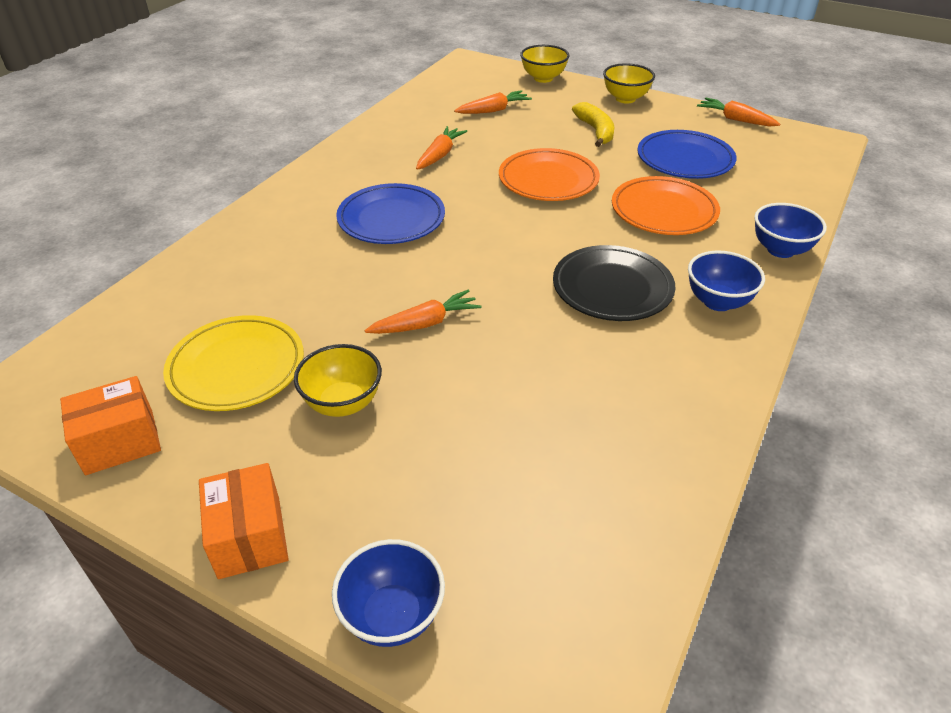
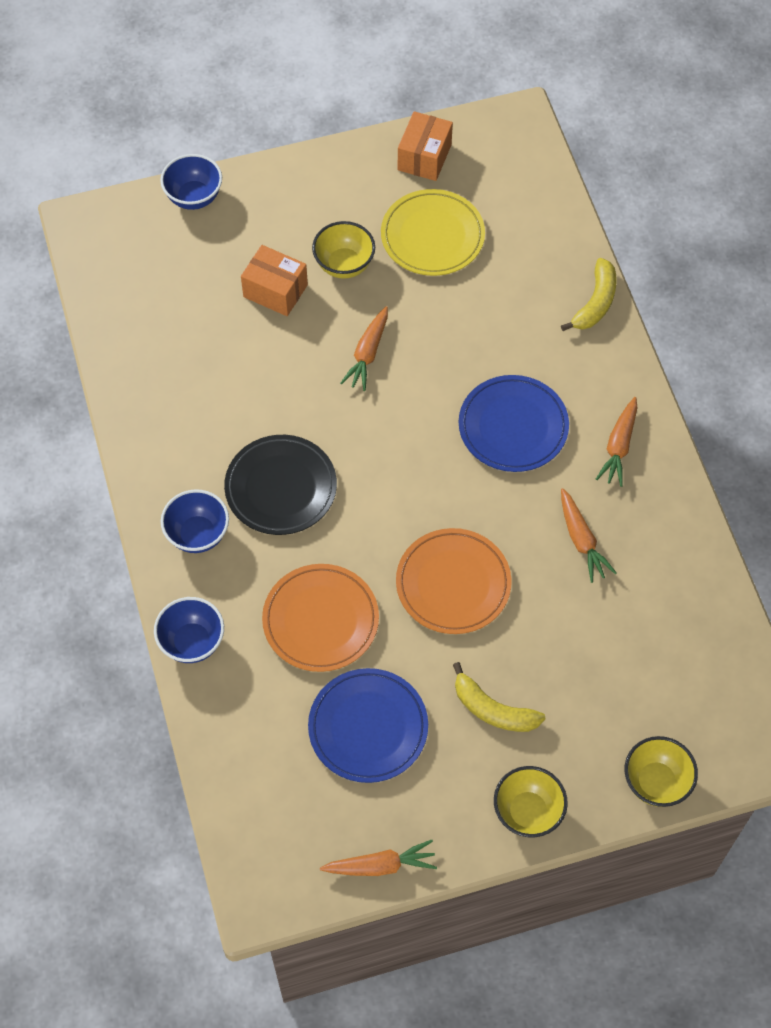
camera: 135 degrees right, 20 degrees up
(218, 241) = (595, 303): none -> yellow banana
(249, 536) = (297, 174): orange box -> orange box (275, 291)
(493, 110) = (626, 662): orange carrot -> orange carrot (618, 447)

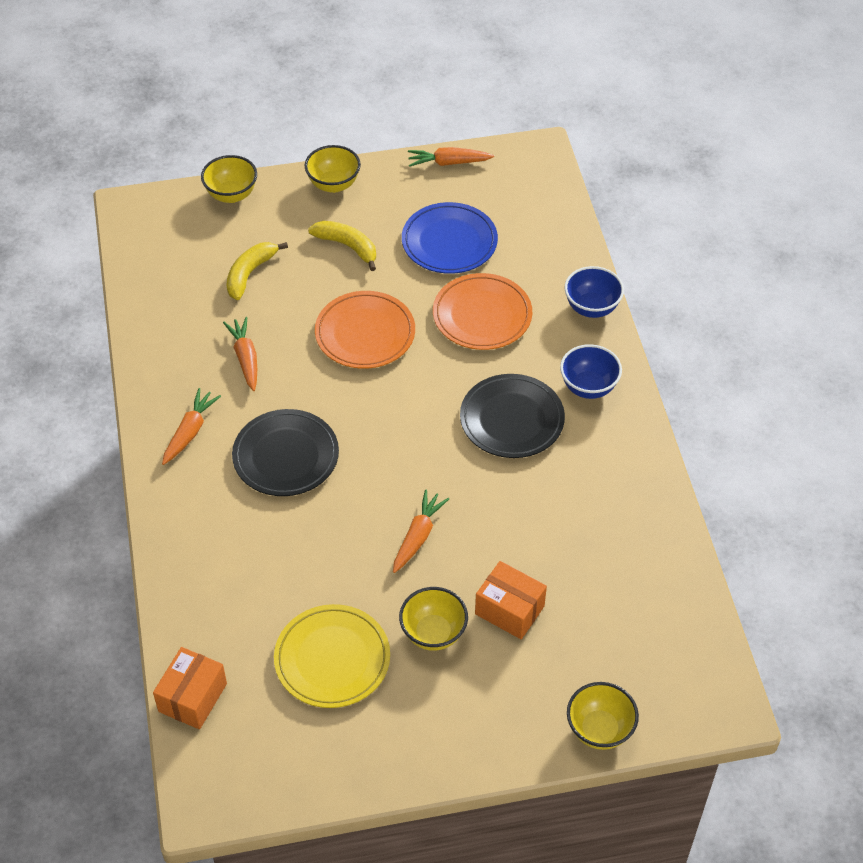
camera: 175 degrees left, 10 degrees down
(194, 197) = (599, 730): blue bowl -> yellow bowl
(424, 157) = (326, 760): orange box -> orange box (192, 697)
(513, 426) = (286, 456): blue plate -> black plate
(595, 303) = (173, 570): yellow banana -> yellow banana (250, 273)

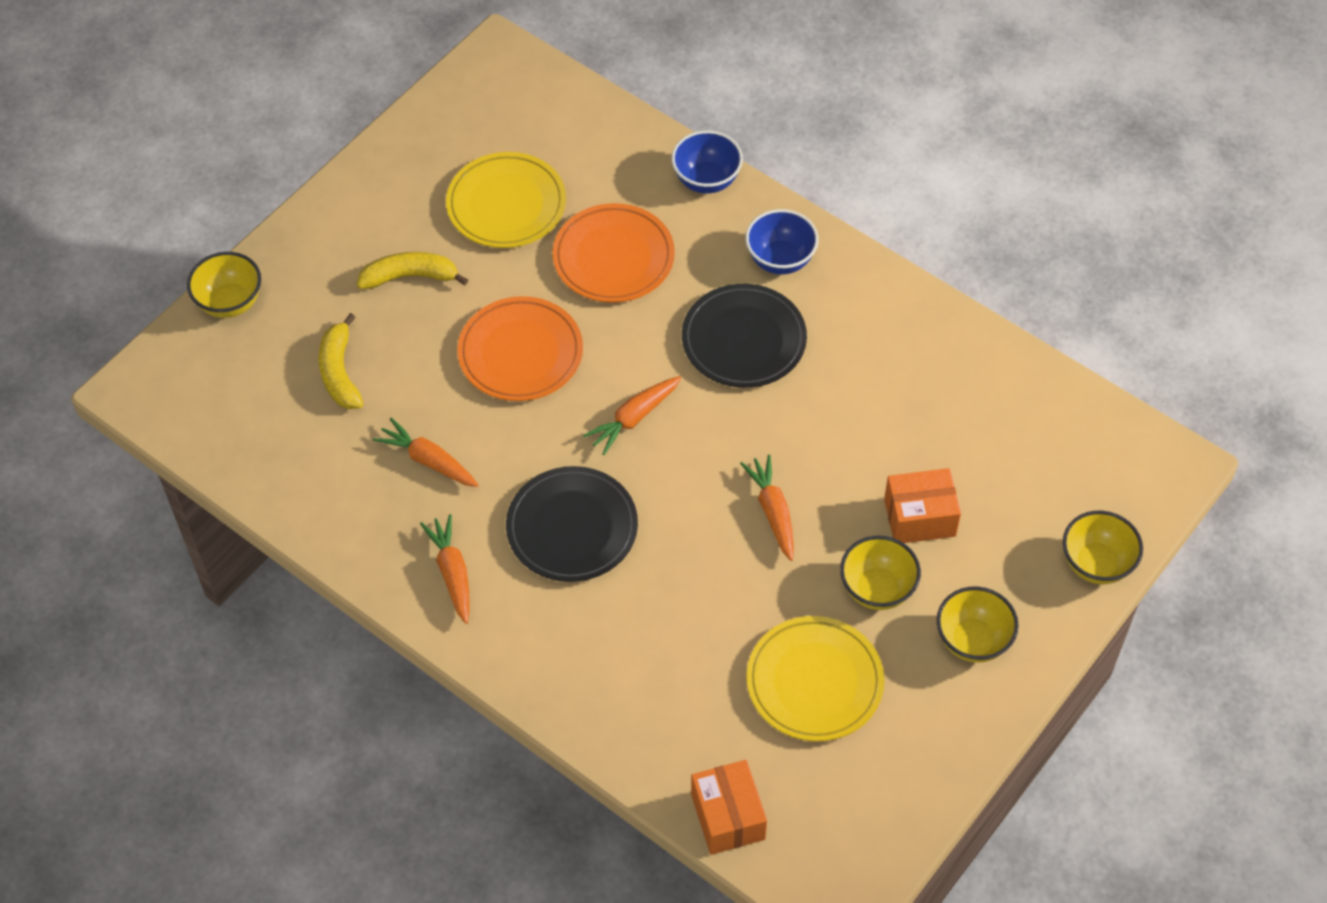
camera: 40 degrees left, 5 degrees up
(333, 184) = (327, 221): yellow bowl -> yellow bowl (972, 640)
(448, 163) = (420, 123): orange carrot -> orange carrot (633, 418)
(449, 242) = (506, 205): blue plate -> yellow plate

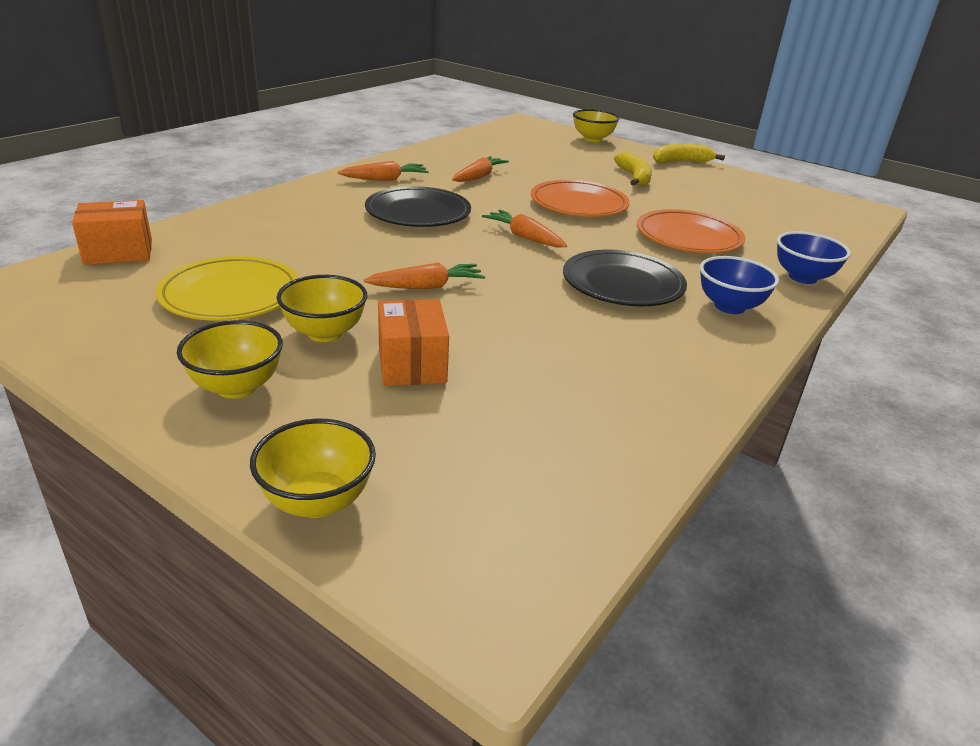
camera: 85 degrees right, 25 degrees down
(340, 372) = (547, 159): yellow banana -> yellow banana (681, 162)
(506, 205) = (718, 205): yellow plate -> none

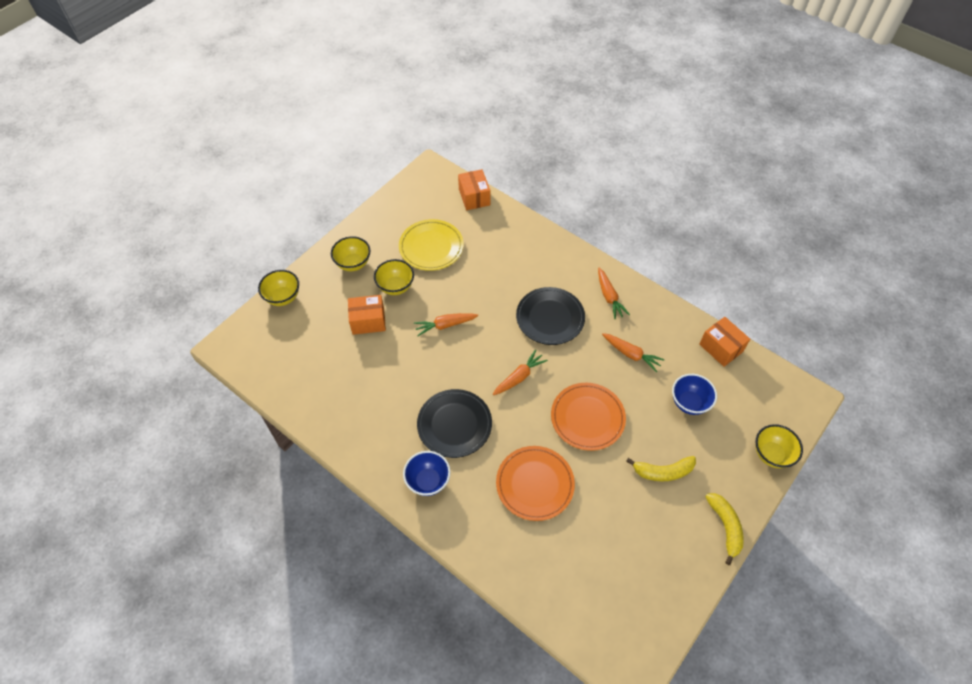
camera: 95 degrees right, 25 degrees up
(427, 287) = (445, 325): orange carrot -> orange carrot turned 90 degrees clockwise
(467, 141) = (720, 348): none -> orange box
(803, 277) = (473, 546): blue bowl -> blue bowl (689, 403)

